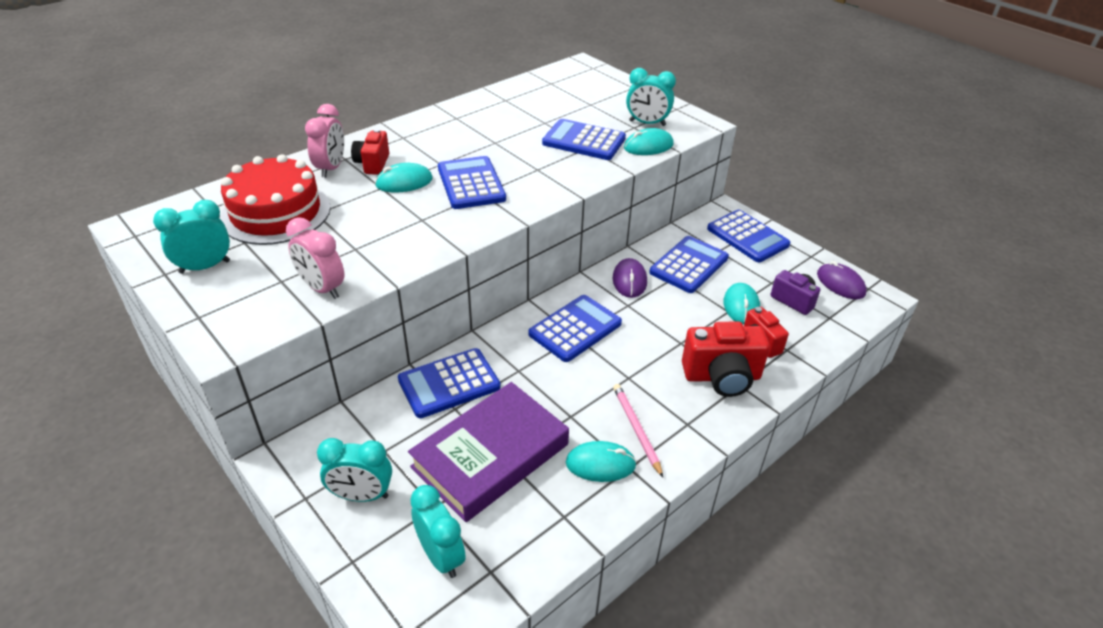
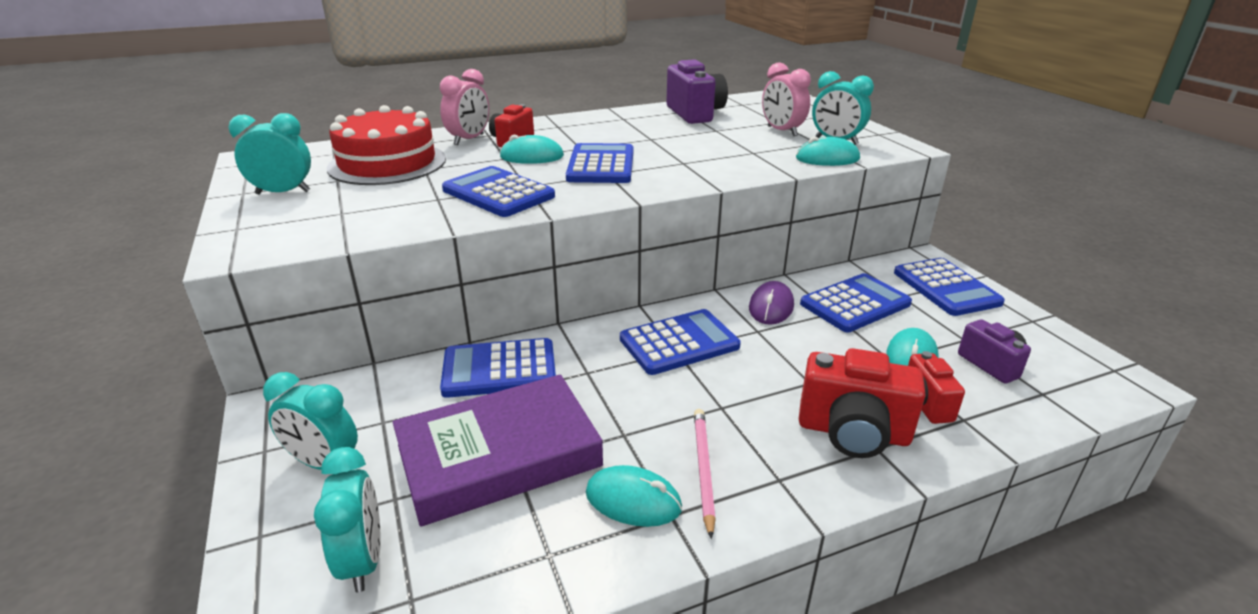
camera: 20 degrees right, 10 degrees down
(322, 288) = (375, 224): pink clock -> pink clock (782, 131)
(516, 103) = (695, 114): none -> purple camera
(584, 141) = (751, 147): blue calculator -> blue calculator (498, 193)
(840, 284) = (1070, 357): purple mouse -> none

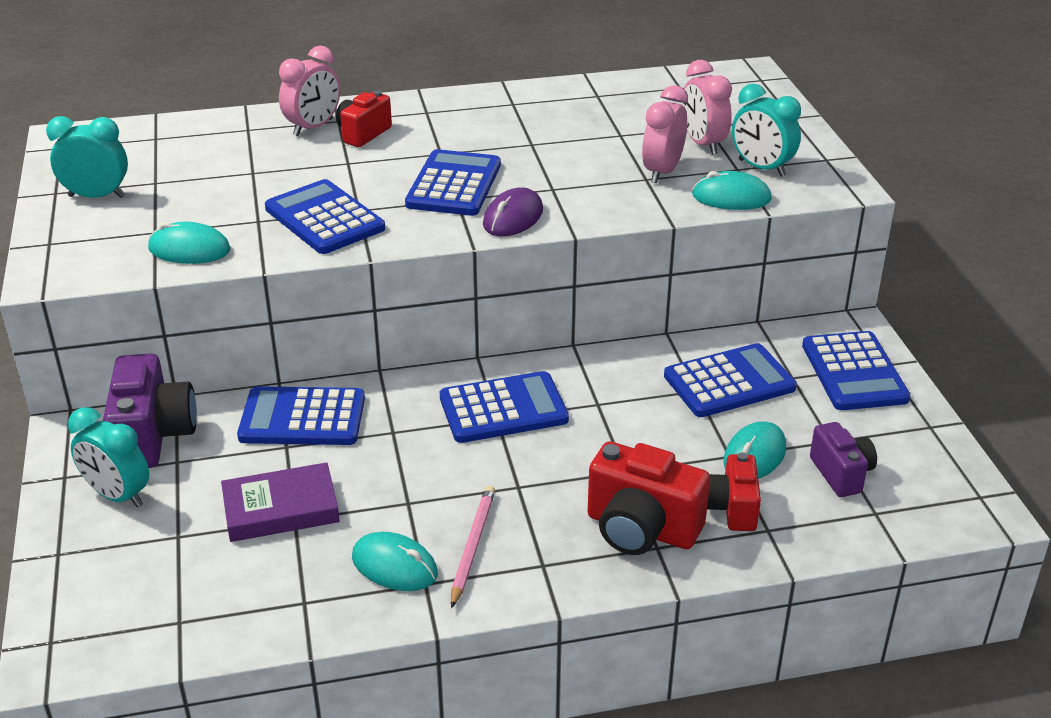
camera: 10 degrees right, 5 degrees up
(363, 560) = (144, 585): turquoise clock -> none
(387, 163) = (213, 160): red cake -> none
(499, 456) = (281, 509): purple book -> purple book, size x0.61
(532, 156) = (378, 163): turquoise mouse -> turquoise mouse (189, 249)
(695, 114) = (608, 102): purple camera -> purple camera (153, 436)
(763, 148) = (662, 172): none -> pink clock
(771, 307) = (627, 375): purple mouse -> purple mouse (513, 218)

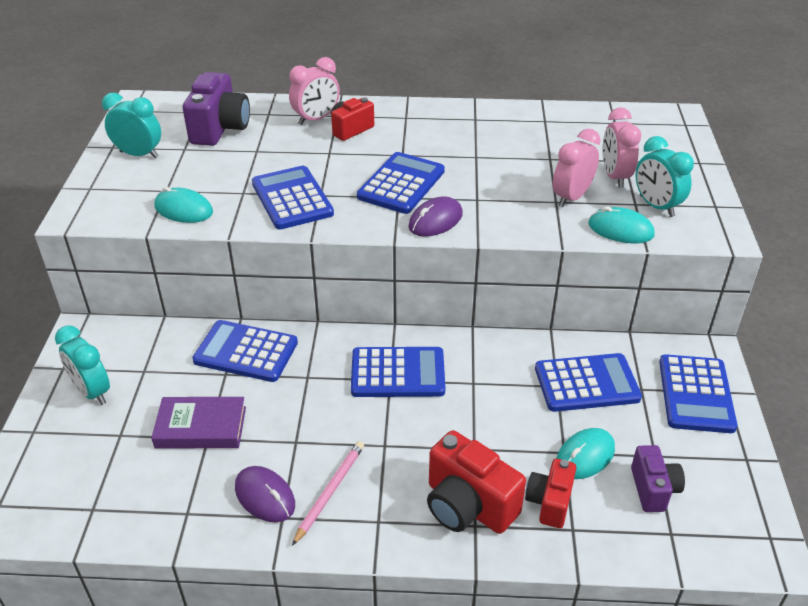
camera: 15 degrees right, 5 degrees up
(153, 436) = (136, 346): purple camera -> purple camera (220, 129)
(394, 566) = (265, 496): turquoise mouse -> purple mouse

